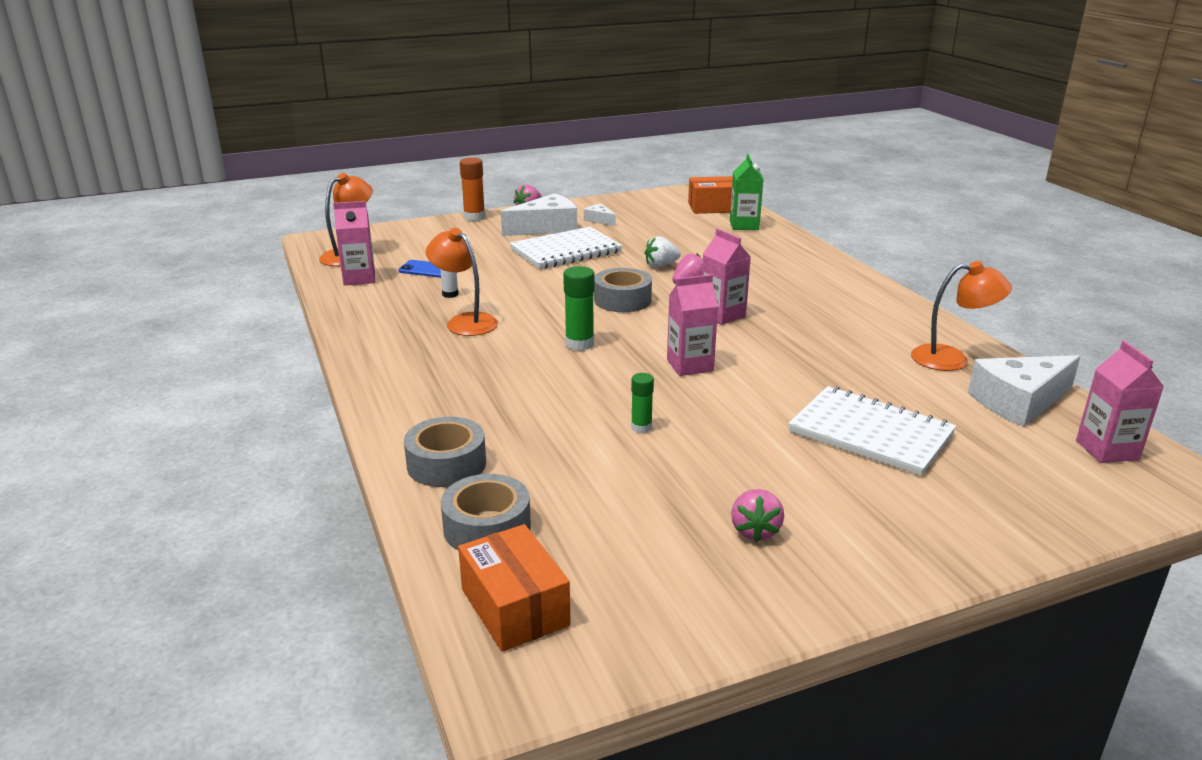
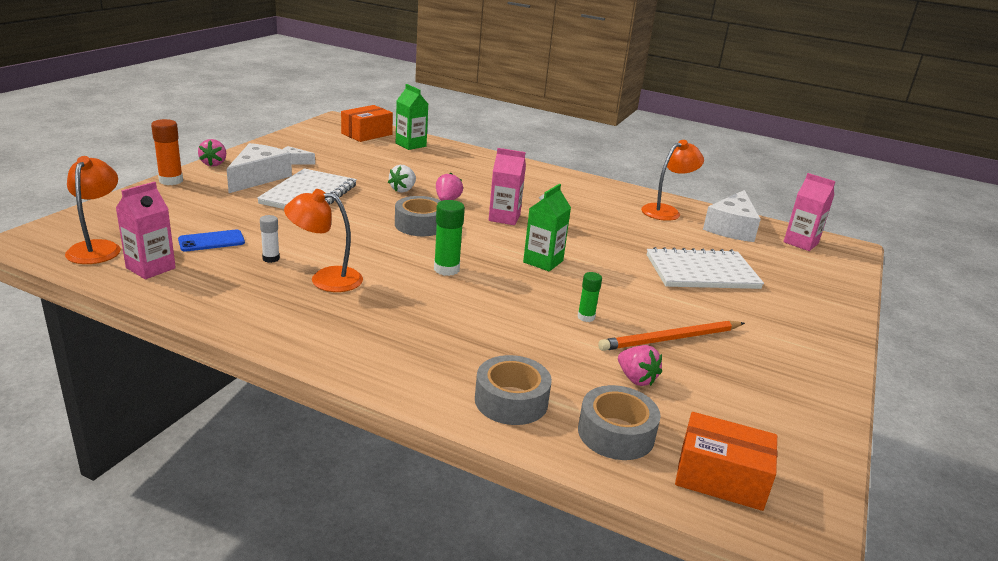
camera: 45 degrees left, 0 degrees up
(690, 365) = (543, 261): pink carton -> green carton
(697, 479) = (670, 339): none -> orange pencil
(755, 531) = (747, 358): pink strawberry -> pink strawberry (636, 379)

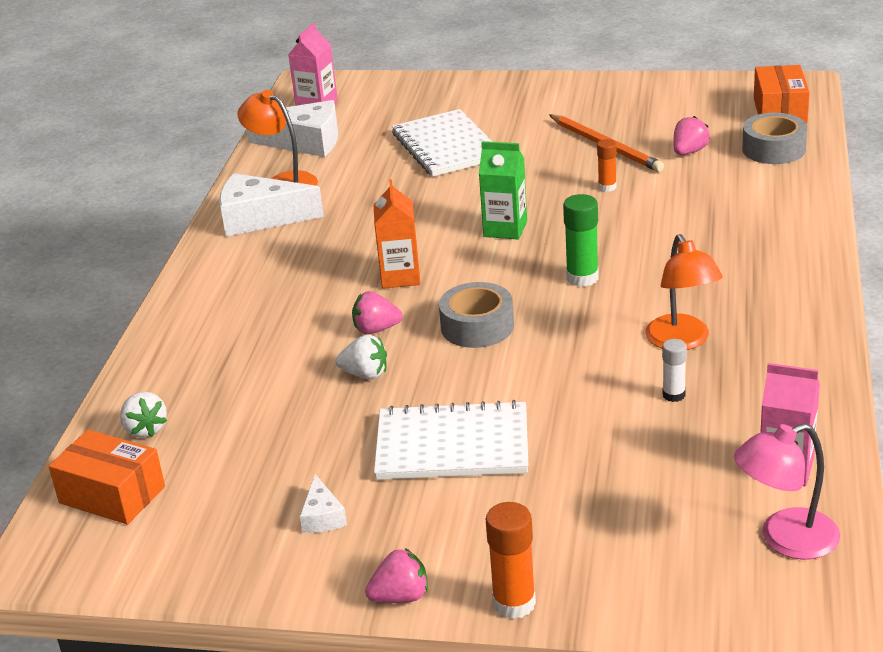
camera: 100 degrees left, 5 degrees up
(97, 248) = (785, 539): orange lamp -> pink lamp
(211, 241) = (675, 458): blue phone -> none
(258, 177) = (424, 521): white cheese -> white cheese (260, 218)
(410, 145) = (145, 429): green carton -> white strawberry
(504, 218) = (400, 277): pink carton -> orange carton
(511, 401) = (781, 194): grey tape -> none
(586, 317) = (607, 187): green glue stick -> orange glue stick

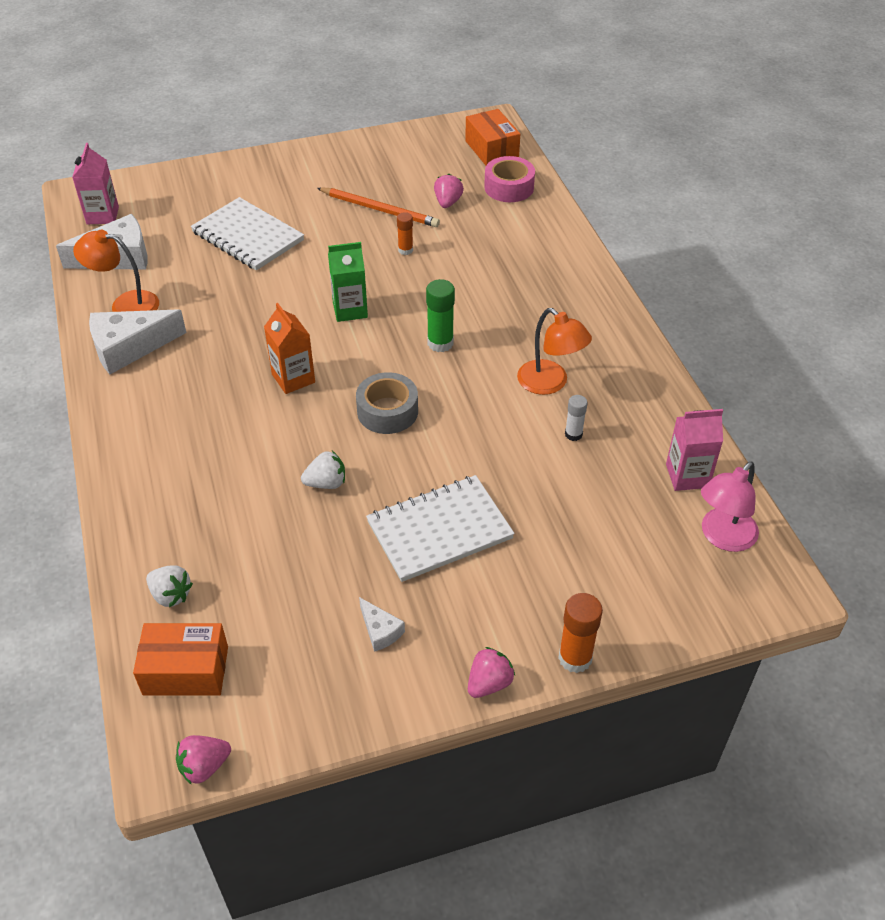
camera: 30 degrees left, 15 degrees up
(376, 329) = (307, 436): pink strawberry -> pink strawberry (204, 766)
(773, 149) = (509, 187): grey tape -> pink tape

